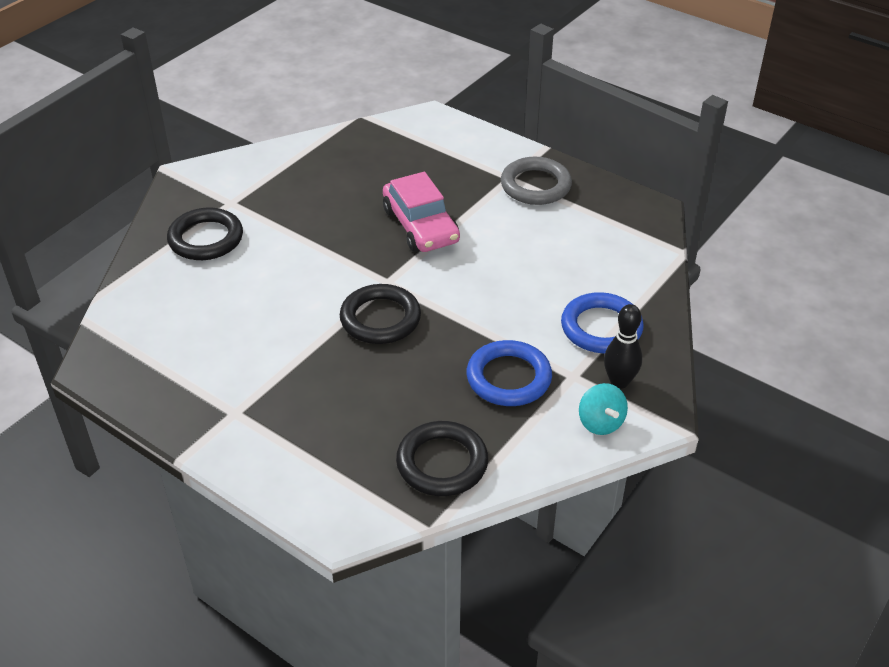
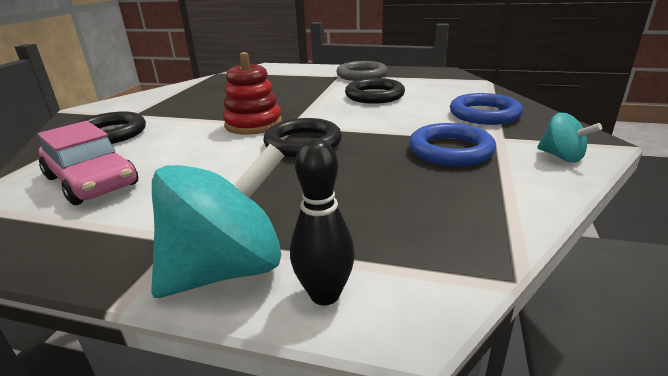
camera: 20 degrees left, 15 degrees down
(254, 452) = (227, 269): none -> turquoise spinning top
(349, 266) = (253, 124): none -> red stacking toy
(420, 226) = (296, 99): pink car -> pink car (91, 181)
(442, 463) = (461, 218): black ring -> black ring (374, 95)
(619, 382) = (538, 134): black bowling pin -> black bowling pin (325, 294)

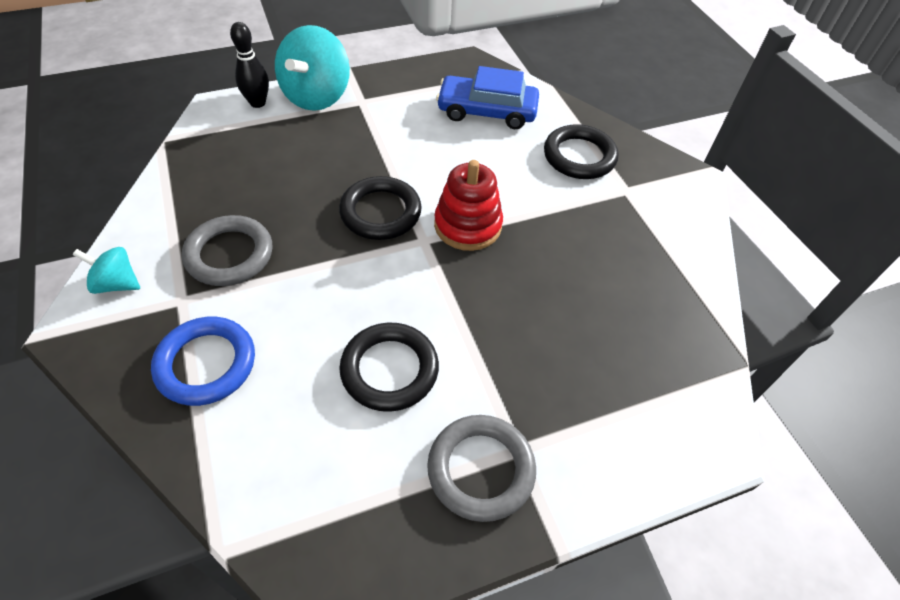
camera: 140 degrees right, 25 degrees up
(91, 181) = (487, 111): pink car -> blue car
(450, 150) = (229, 254): blue ring -> grey ring

